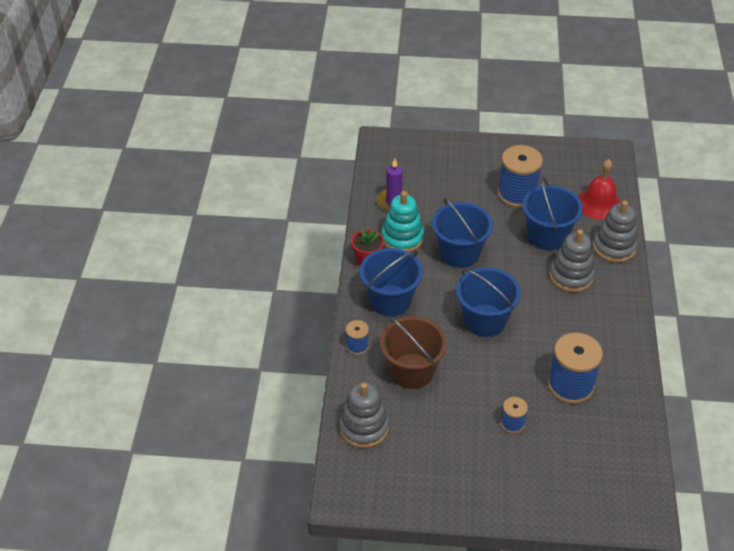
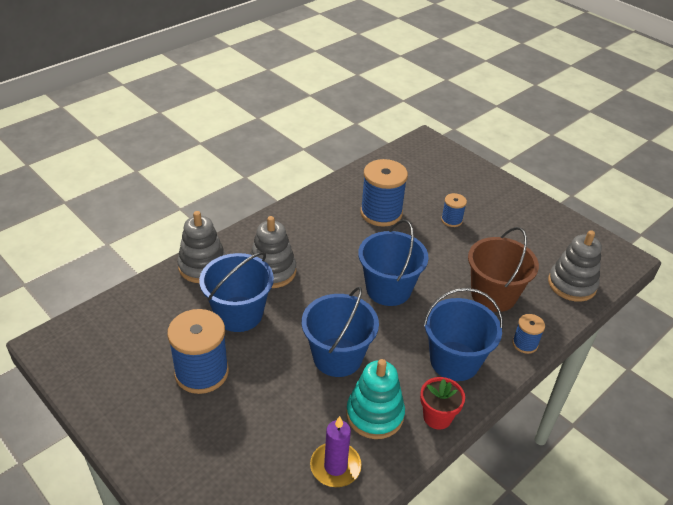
camera: 140 degrees left, 5 degrees down
(599, 204) = (150, 307): red bell -> none

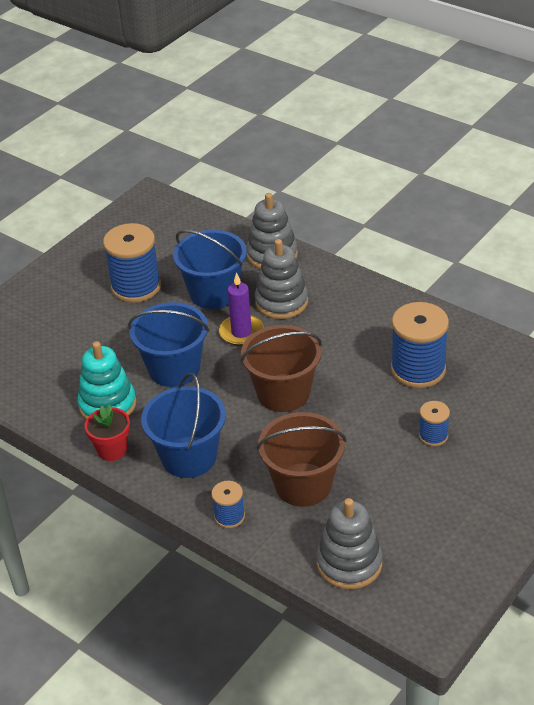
camera: 85 degrees right, 0 degrees up
(335, 466) = (47, 387): purple candle -> purple candle (241, 332)
(388, 289) = (283, 393): blue bucket -> brown bucket

